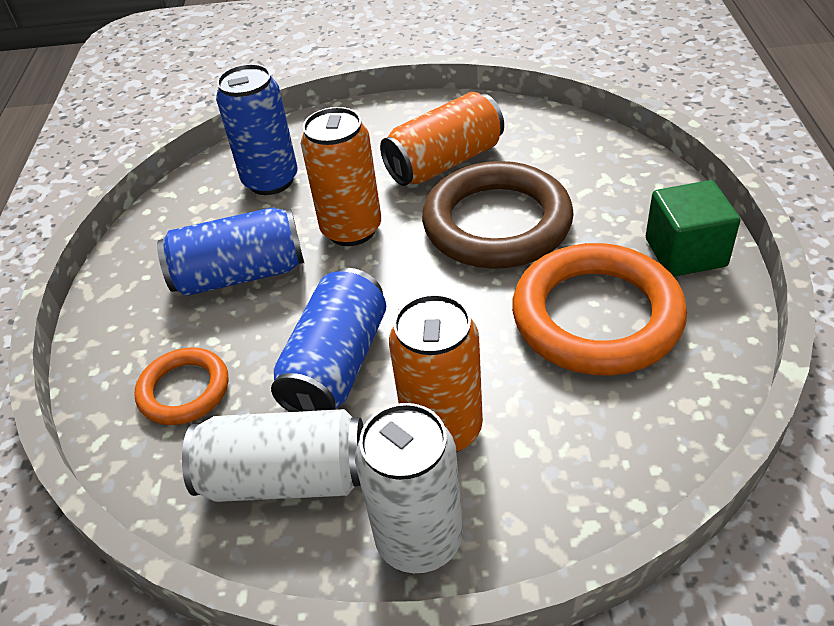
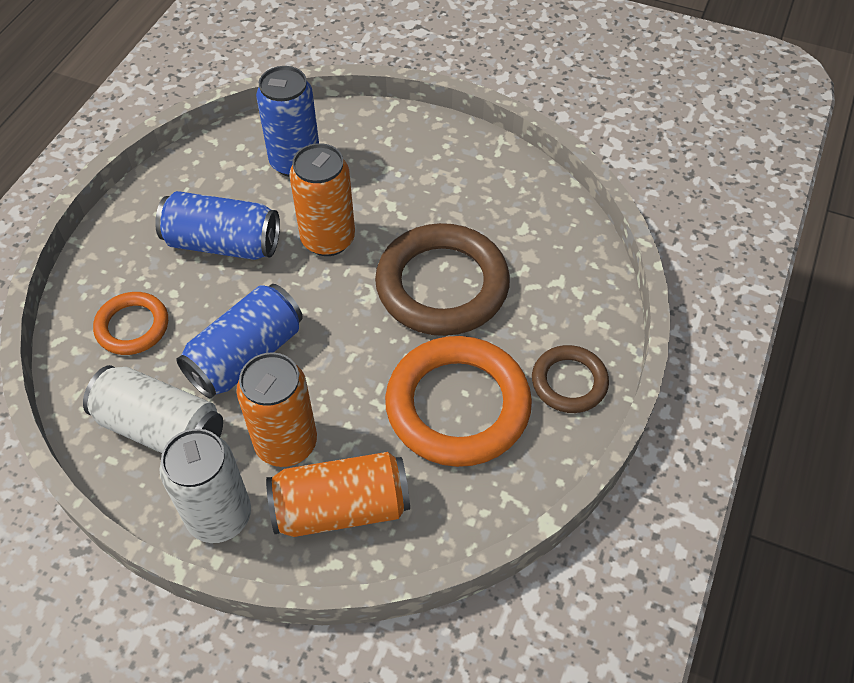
camera: 20 degrees right, 10 degrees up
(445, 162) = (441, 205): orange can -> orange can (341, 508)
(685, 252) = (569, 382): green cube -> brown ring

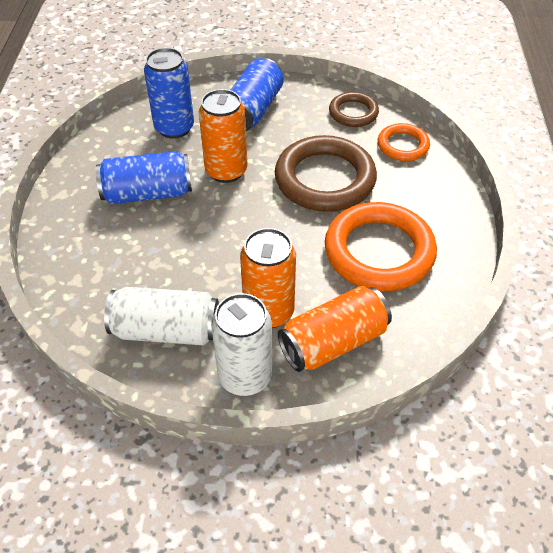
camera: 20 degrees left, 5 degrees down
(132, 326) = (105, 267): orange ring -> orange ring (403, 145)
(246, 355) = (206, 262): blue can -> blue can (253, 110)
(569, 382) = (446, 215): brown ring -> brown ring (353, 113)

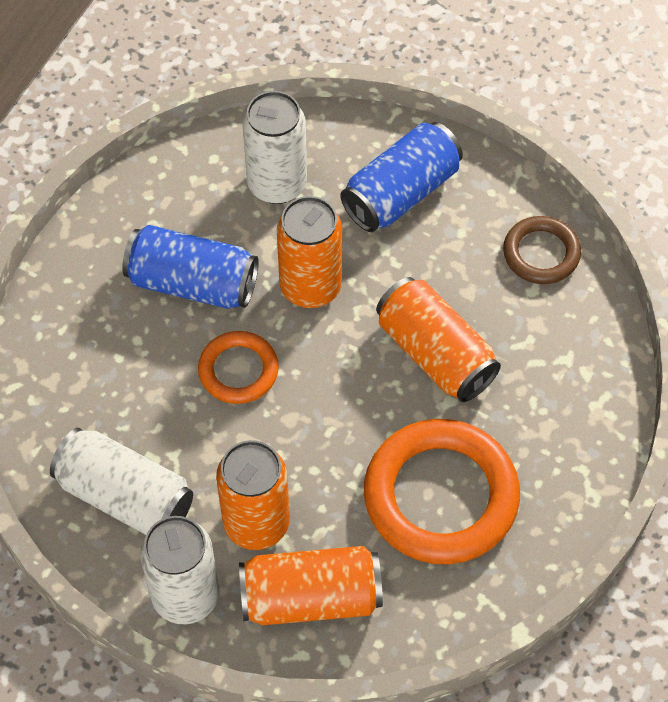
camera: 25 degrees right, 10 degrees up
(174, 128) = (277, 184): blue can -> white can
(325, 179) = (435, 353): brown ring -> orange can
(403, 145) = (577, 340): orange ring -> orange ring (238, 370)

